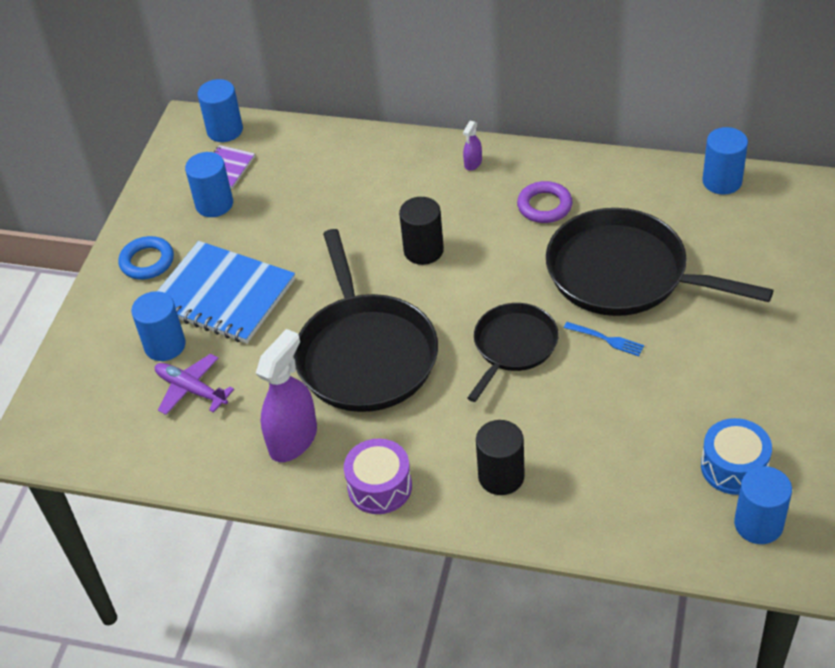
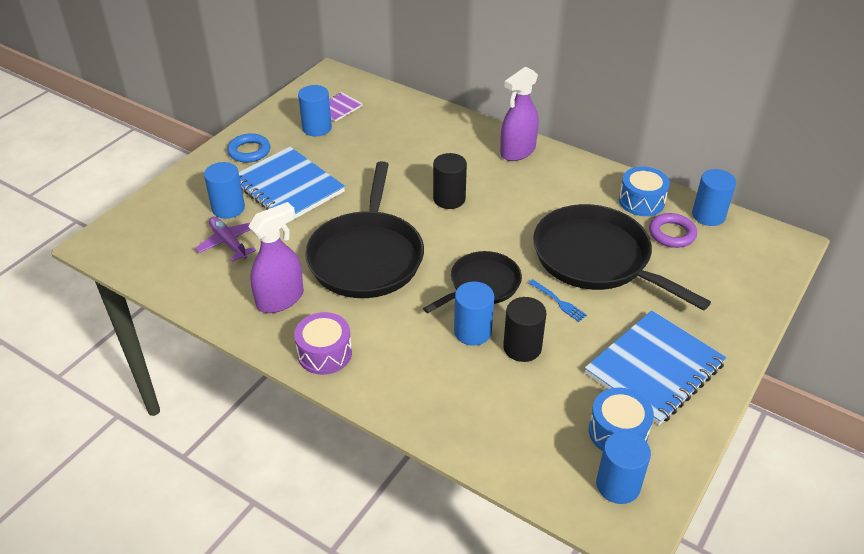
camera: 15 degrees right, 5 degrees down
(225, 130) = (351, 84): blue cylinder -> blue cylinder (472, 332)
(473, 163) = (517, 151): purple spray bottle -> purple spray bottle, size x2.19
(501, 476) = (422, 376): black cylinder -> black cylinder (522, 347)
(544, 206) = (557, 194): purple ring -> purple ring (672, 234)
(642, 186) = (641, 201): none -> blue drum
(741, 384) = (654, 369): none -> blue notebook

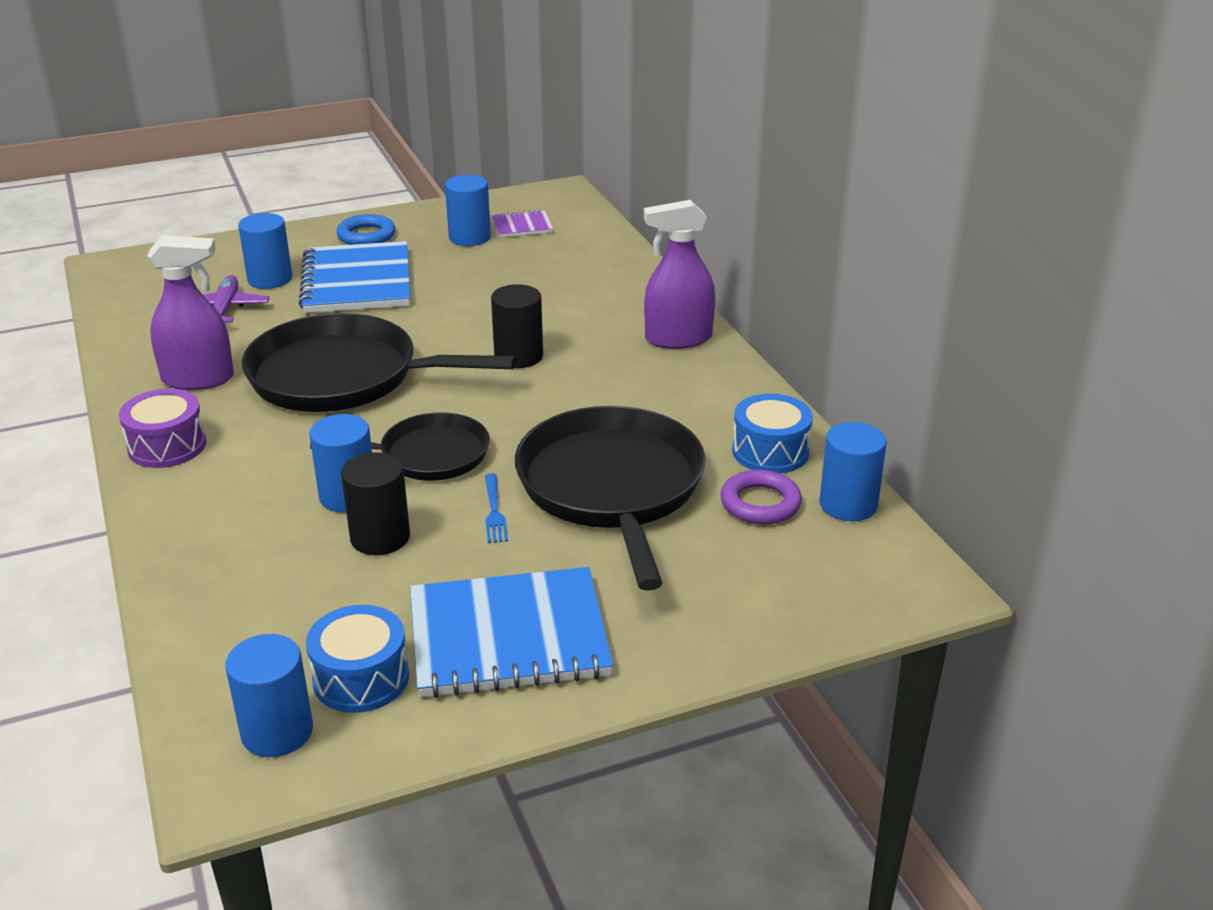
camera: 35 degrees right, 10 degrees down
(366, 257) = (342, 376): black pan -> black pan turned 60 degrees clockwise

